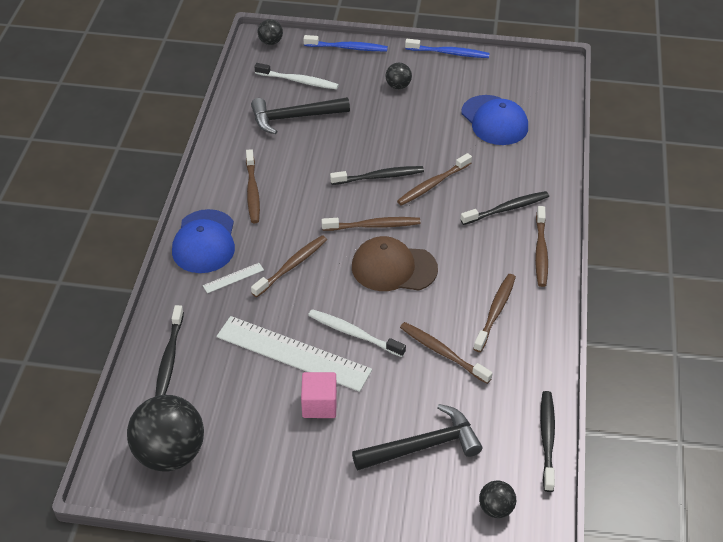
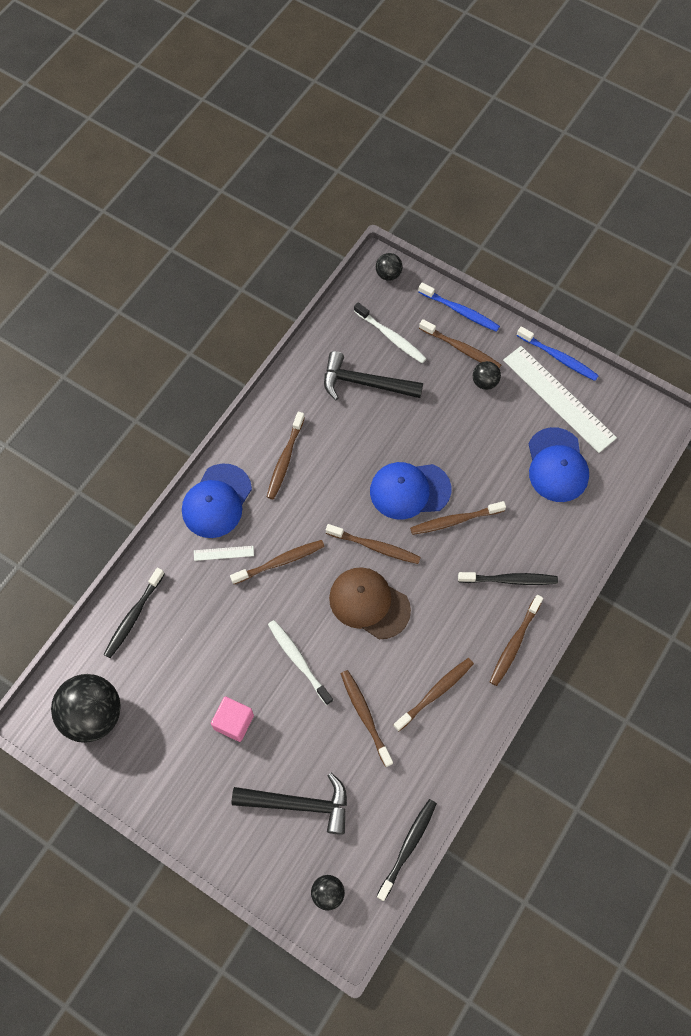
camera: 25 degrees right, 20 degrees up
(293, 353) = (237, 658): white ruler -> white ruler (559, 398)
(364, 71) = (461, 349): none -> brown toothbrush
(379, 177) = (409, 490): black toothbrush -> blue cap

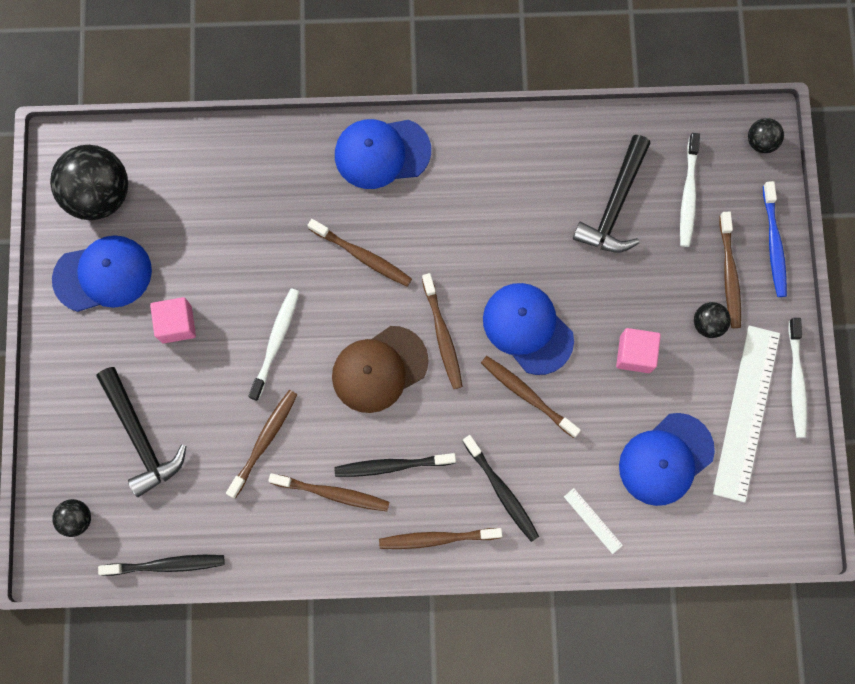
camera: 55 degrees right, 10 degrees up
(133, 616) = (214, 161): black toothbrush -> black toothbrush (391, 465)
(156, 752) = (103, 275): none -> blue cap
(223, 553) = (334, 197): white ruler -> white ruler (593, 520)
(285, 459) = (472, 185): brown toothbrush -> none
(365, 383) = (615, 205): black hammer -> black hammer turned 135 degrees counterclockwise
(369, 603) = (379, 369): brown cap -> brown cap turned 120 degrees counterclockwise
(474, 437) = (635, 354): none -> pink cube
(558, 358) = (796, 382): blue toothbrush -> white toothbrush

